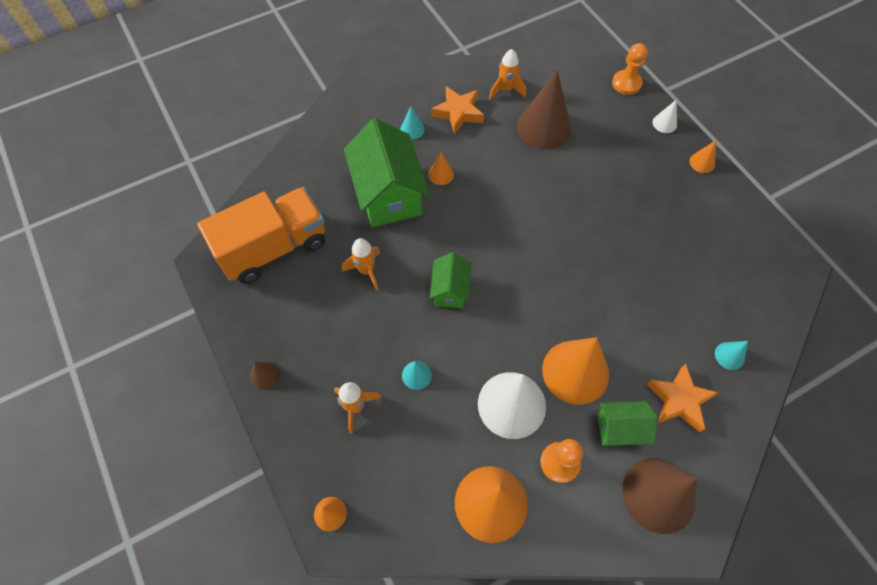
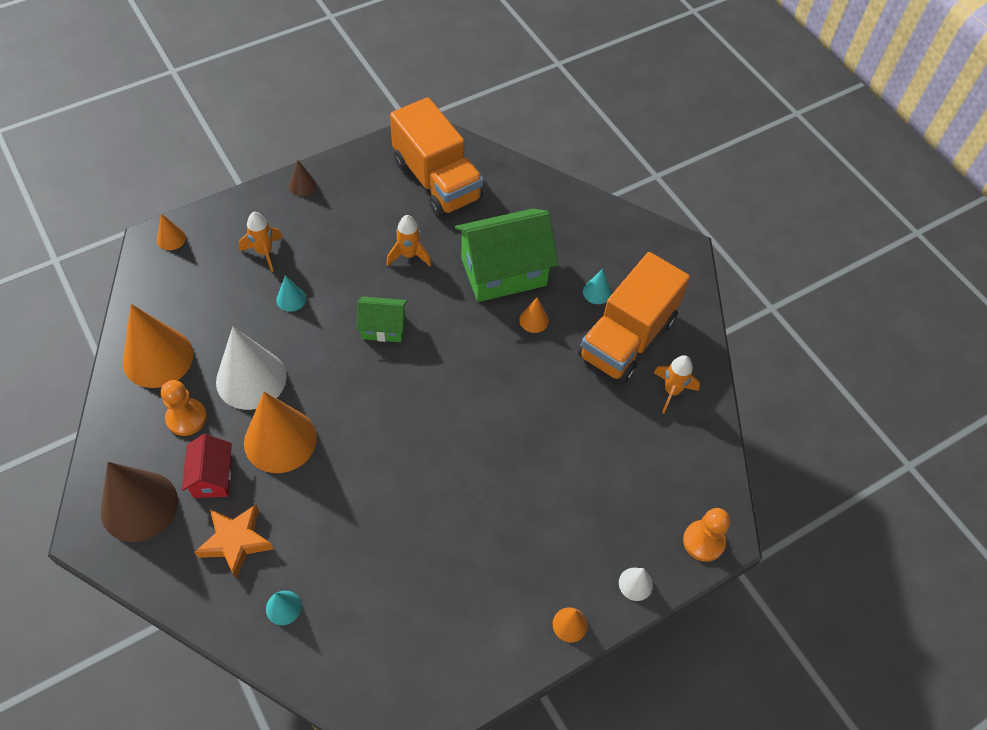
camera: 85 degrees right, 5 degrees down
(458, 113) = (627, 338): orange star -> orange truck
(544, 127) = (613, 431): brown cone -> none
(620, 429) = (212, 477): green house -> red house

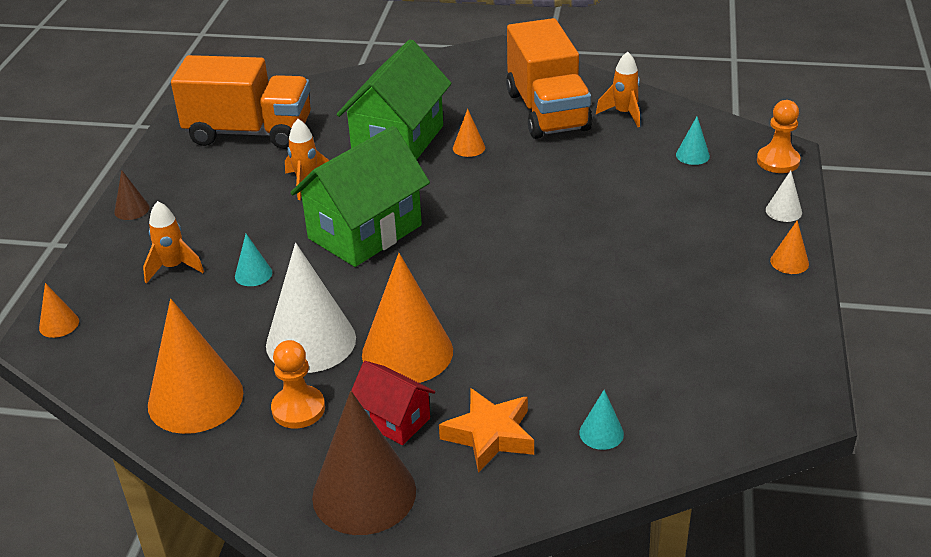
camera: 45 degrees left, 20 degrees down
(383, 328) = (365, 232): green house -> green house, size x1.90
(597, 292) = (483, 105): turquoise cone -> turquoise cone (692, 155)

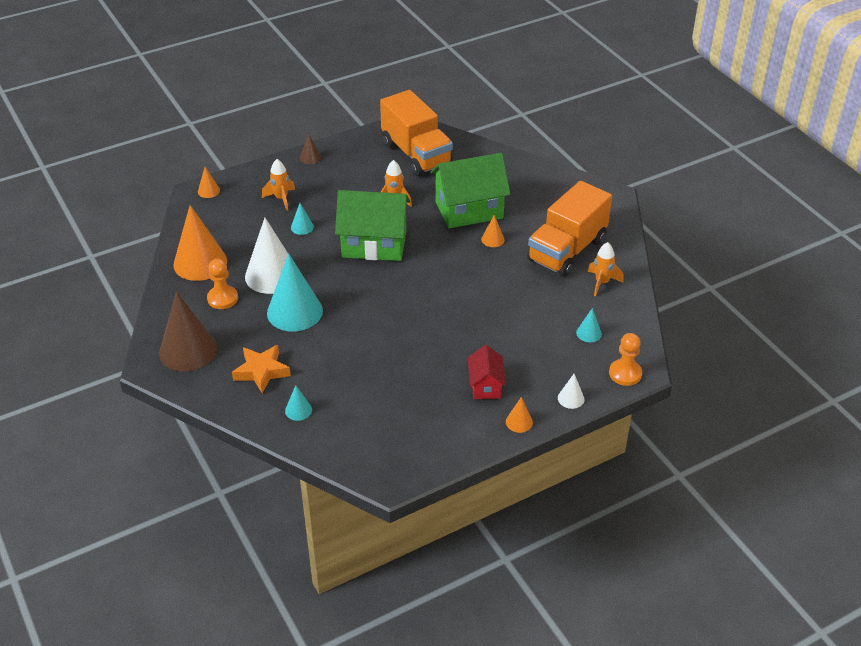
camera: 50 degrees right, 5 degrees up
(394, 420) = (243, 333): red house -> red house (485, 385)
(407, 352) = (294, 312): orange cone -> turquoise cone

